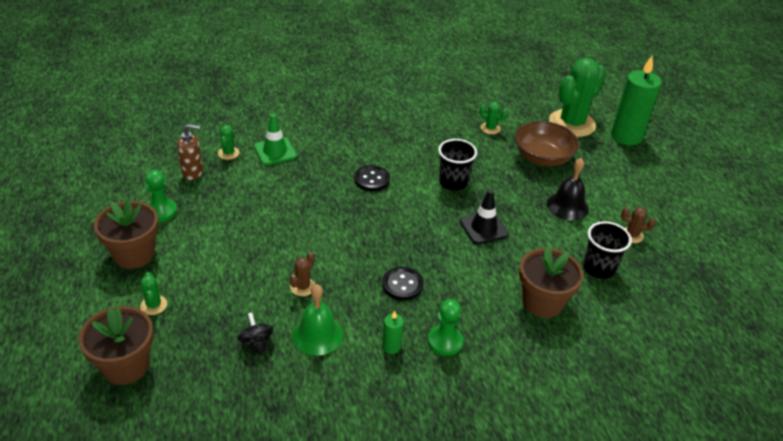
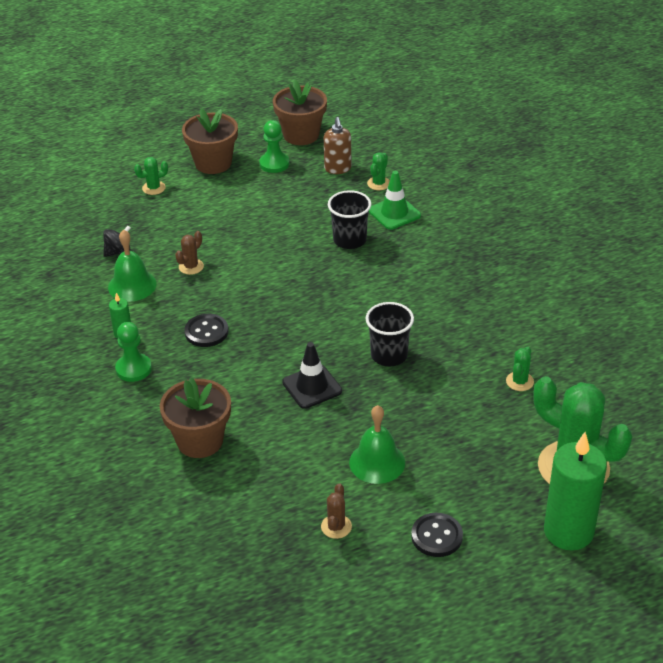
camera: 85 degrees right, 0 degrees up
(125, 366) = (86, 190): brown flower pot -> brown flower pot (301, 135)
(228, 153) = (378, 183): green cactus -> green cactus turned 60 degrees counterclockwise
(302, 287) = (191, 266): brown cactus -> brown cactus turned 75 degrees counterclockwise
(372, 179) = (370, 289): black button -> black button (436, 536)
(542, 158) = (473, 436): brown bowl -> none
(567, 206) = (377, 462): black bell -> green bell
(598, 268) = (265, 491): black cup -> black cup (349, 240)

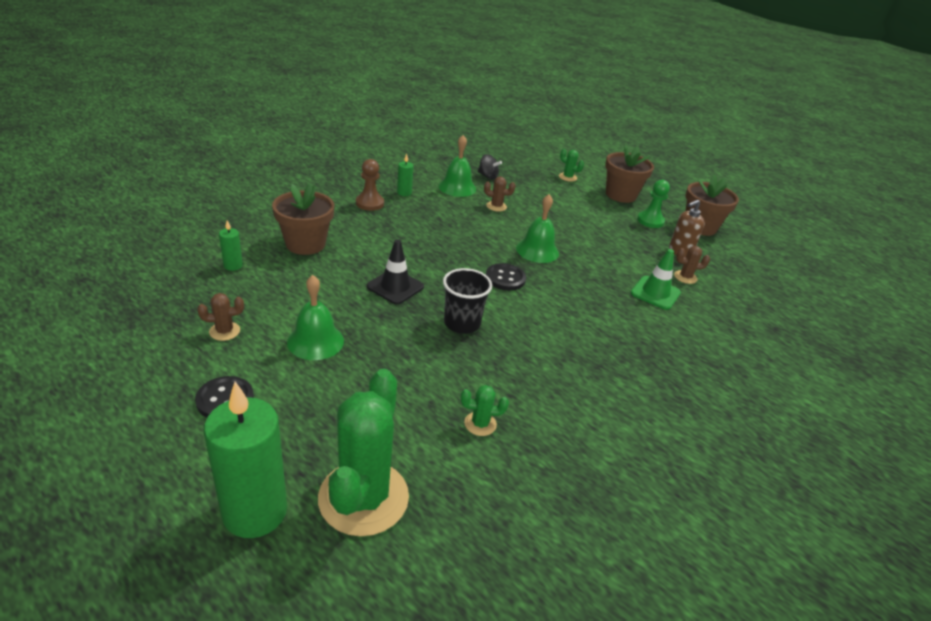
camera: 60 degrees right, 5 degrees down
(133, 369) = (369, 203): green pawn -> brown pawn
(206, 332) = (429, 225): black button -> black button (505, 278)
(218, 507) = (233, 266): none -> green candle
(292, 265) = (537, 250): none -> green bell
(349, 240) = (595, 274): black cup -> none
(378, 183) = (685, 277): green cactus -> brown cactus

